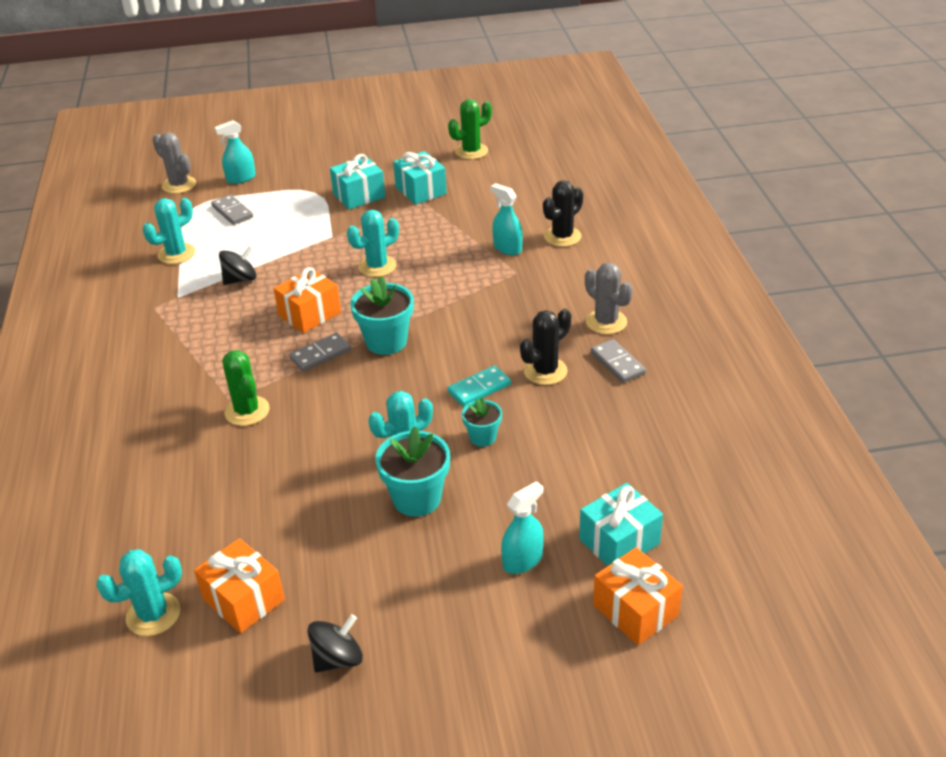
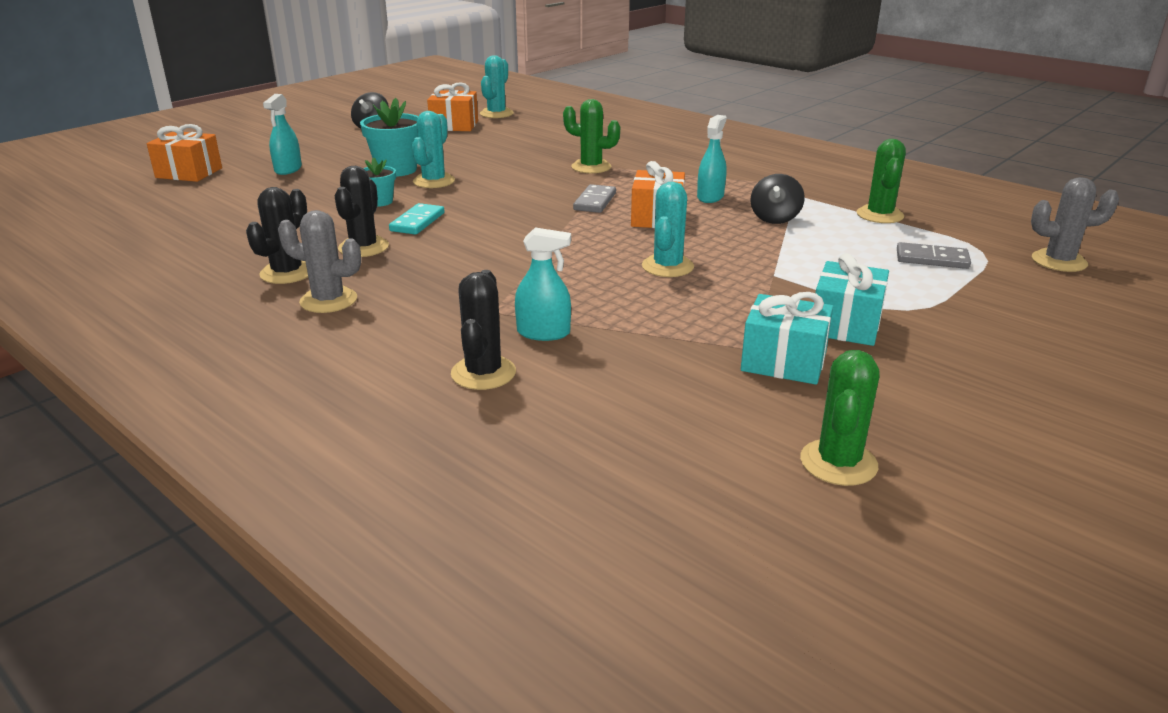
camera: 140 degrees right, 10 degrees down
(176, 254) = (880, 215): turquoise cactus -> green cactus
(241, 178) = (1024, 291): turquoise spray bottle -> turquoise spray bottle (710, 197)
(386, 342) = (551, 223): turquoise flower pot -> none
(617, 363) = (287, 273): grey domino -> black cactus
(619, 541) = (217, 190): turquoise gift -> none

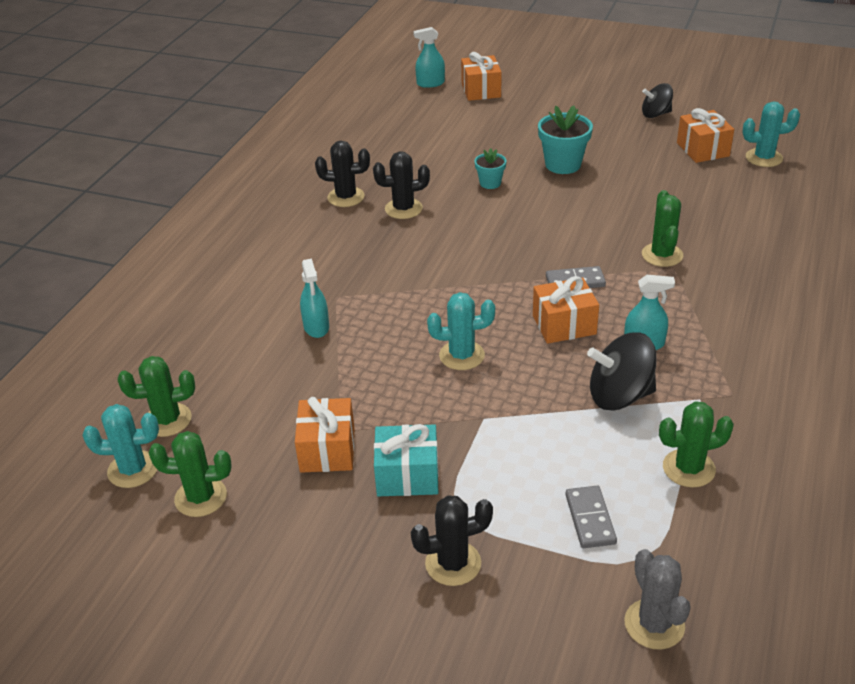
camera: 70 degrees right, 10 degrees up
(288, 169) = (521, 122): turquoise spray bottle -> turquoise spray bottle (430, 83)
(328, 300) = (316, 228): grey cactus -> none
(417, 222) = (464, 213): turquoise domino -> none
(434, 181) = (552, 190): turquoise cactus -> turquoise cactus (133, 469)
(483, 373) = (252, 319): black cactus -> black cactus (453, 563)
(659, 471) = (167, 420): none -> green cactus
(775, 218) = (620, 396): black spinning top -> black spinning top, size x1.55
(783, 361) = (327, 450): turquoise gift -> orange gift

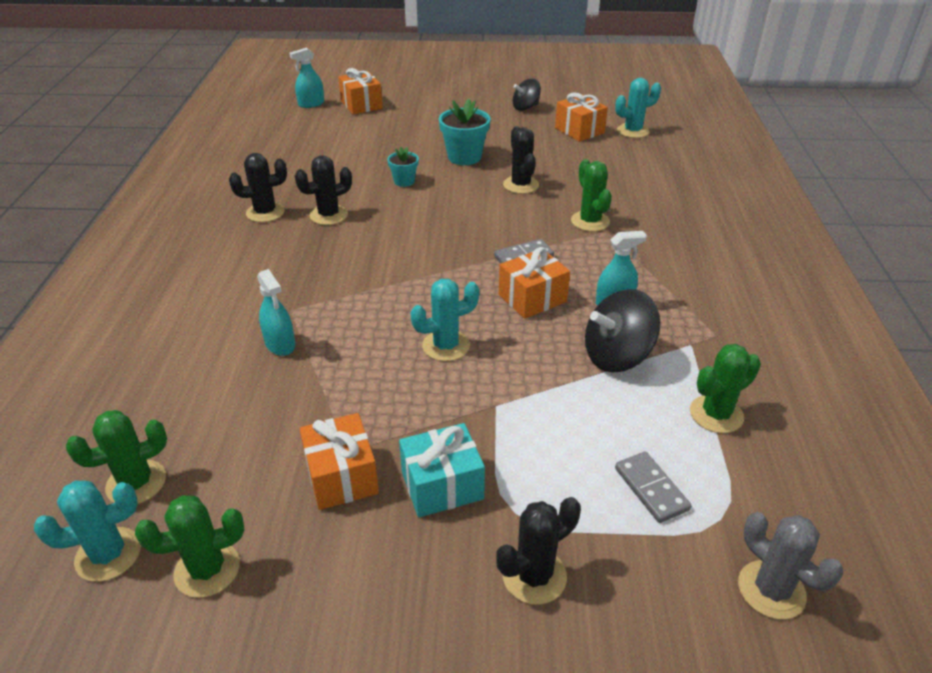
camera: 20 degrees left, 0 degrees up
(608, 204) = (521, 185): none -> black cactus

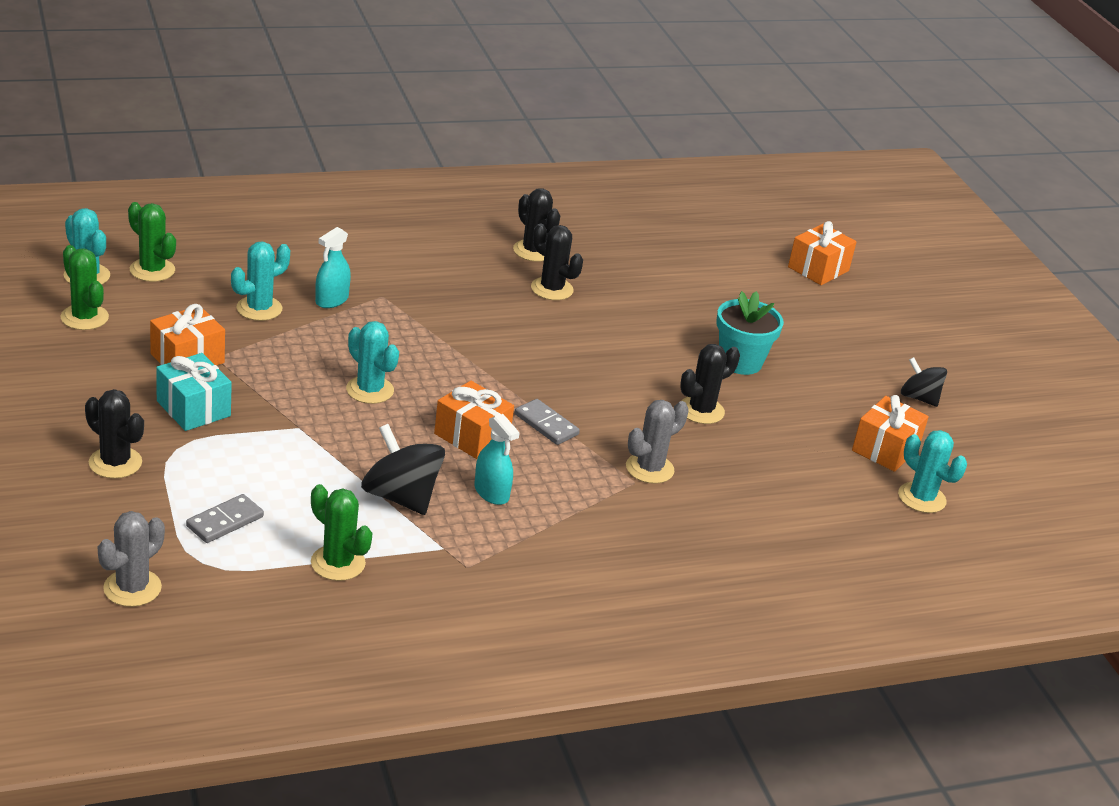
camera: 65 degrees right, 5 degrees down
(269, 400) = (259, 308): none -> turquoise cactus
(311, 104) = (791, 234): turquoise spray bottle -> none
(404, 181) = (653, 326): turquoise flower pot -> none
(590, 221) = (649, 469): green cactus -> grey cactus

